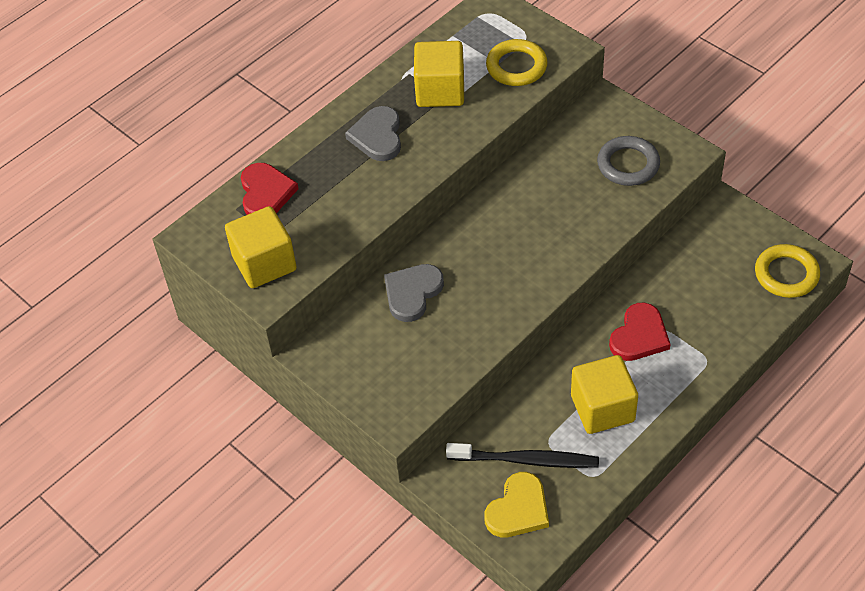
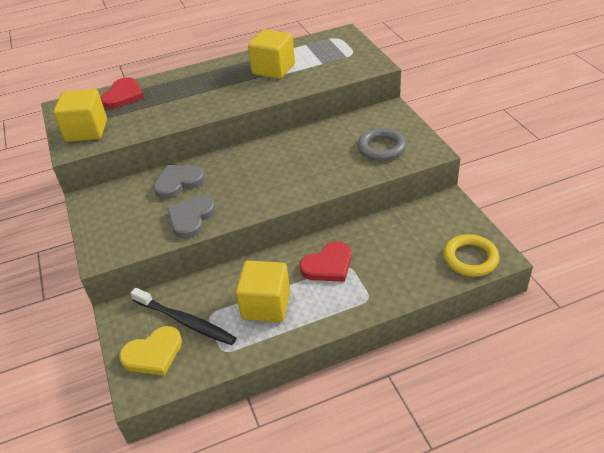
camera: 25 degrees right, 10 degrees down
(377, 136) = (214, 83): grey heart -> grey heart (191, 218)
(516, 66) = (332, 67): yellow ring -> none

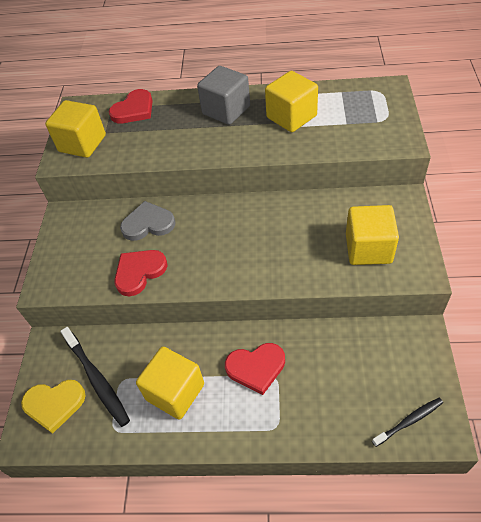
camera: 25 degrees right, 10 degrees up
(191, 218) = (139, 272): grey heart -> red heart
(212, 77) = (226, 110): none -> grey cube
(381, 148) = (368, 248): grey ring -> yellow cube
(470, 258) = (409, 421): yellow ring -> black toothbrush

